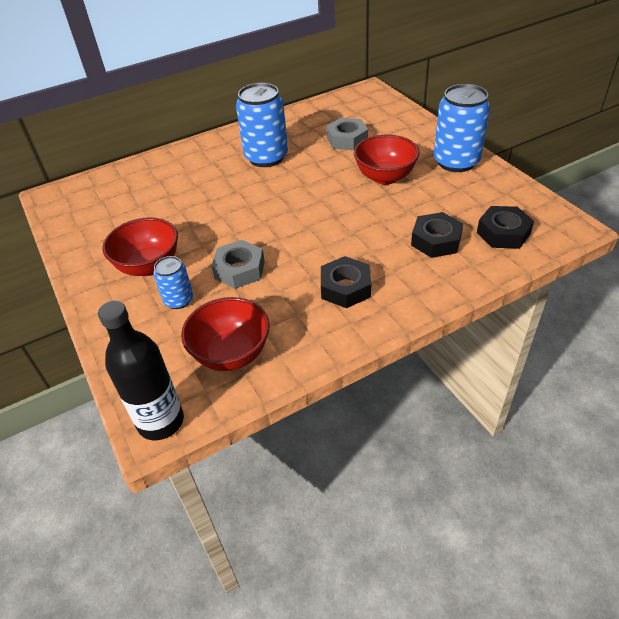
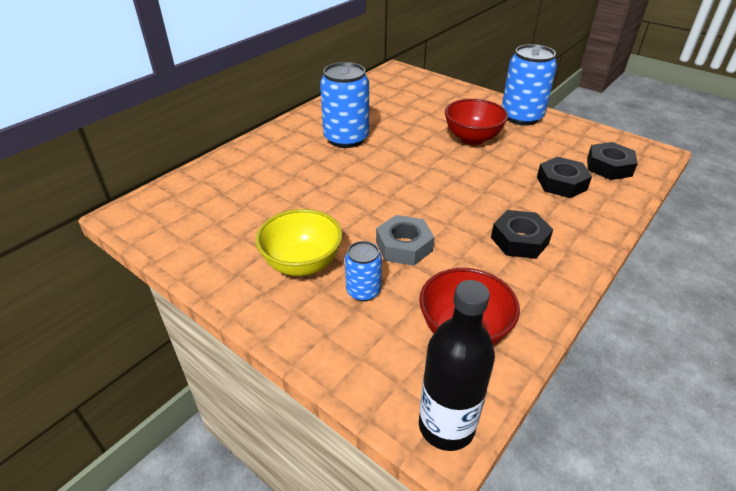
camera: 25 degrees left, 5 degrees down
(149, 266) = (302, 264): red bowl -> yellow bowl
(347, 139) = (411, 112): grey nut -> none

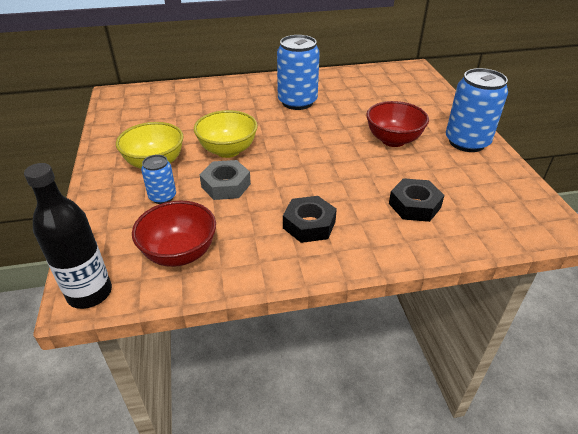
camera: 40 degrees right, 0 degrees up
(354, 213) = (228, 150): none -> yellow bowl
(609, 167) = (484, 215): black nut -> none

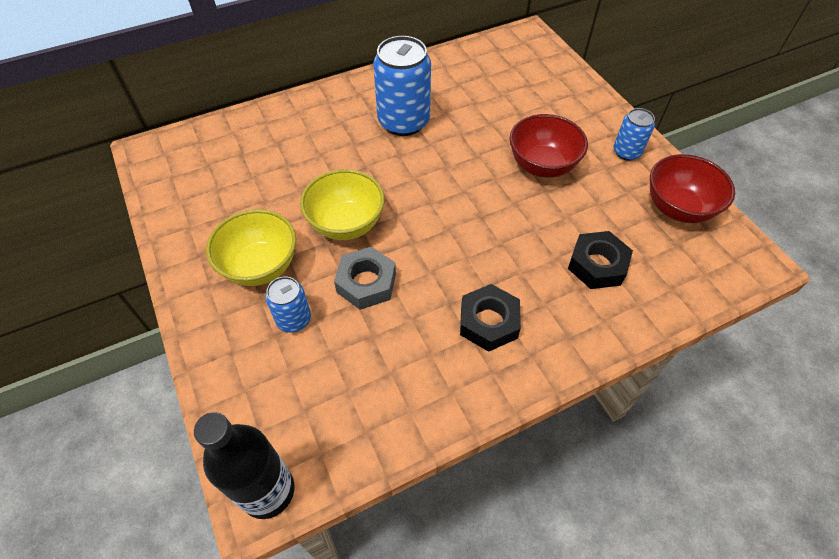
camera: 15 degrees left, 15 degrees up
(180, 253) = (352, 403): red bowl -> red bowl (677, 208)
(467, 142) = (626, 152): blue can -> blue can, size x0.54

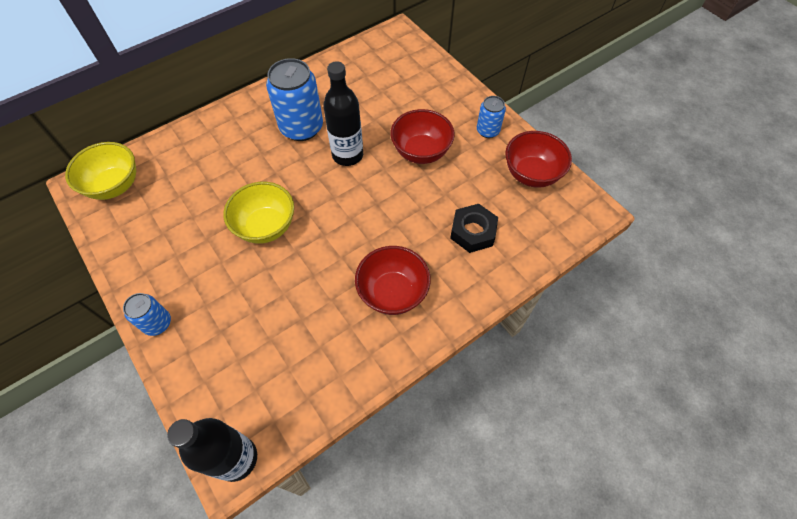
camera: 10 degrees left, 5 degrees up
(260, 266) = (199, 274): yellow bowl -> yellow bowl (115, 186)
(294, 319) = (235, 316): blue can -> blue can (157, 323)
(366, 283) = (290, 275): grey nut -> none
(453, 158) = (347, 155): none -> black bottle
(488, 322) = (393, 293): black nut -> red bowl

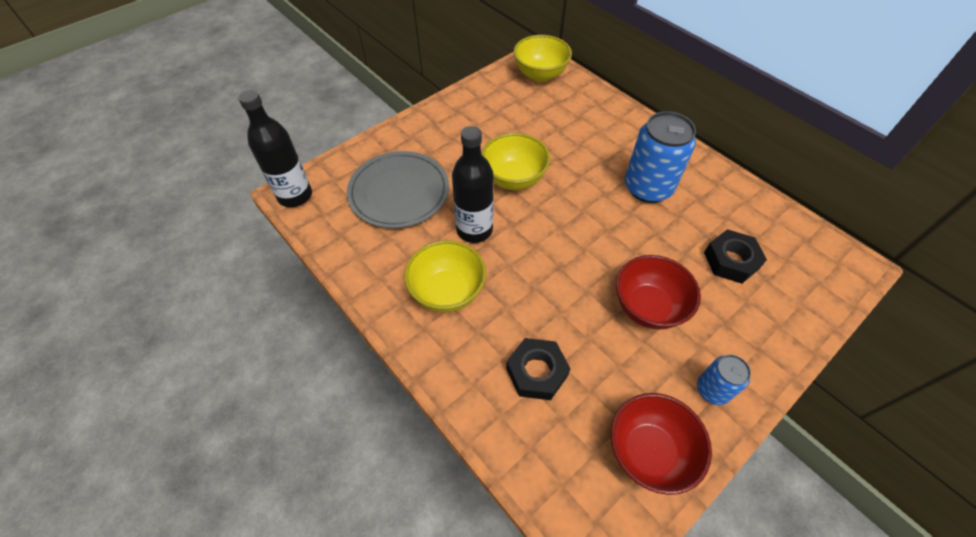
camera: 85 degrees right, 5 degrees down
(157, 323) = (411, 128): blue can -> none
(259, 336) = (399, 192): none -> grey plate
(347, 155) = (621, 233): black bottle -> black bottle (474, 230)
(385, 94) = (731, 261): none -> black nut
(393, 293) = (447, 292): red bowl -> yellow bowl

